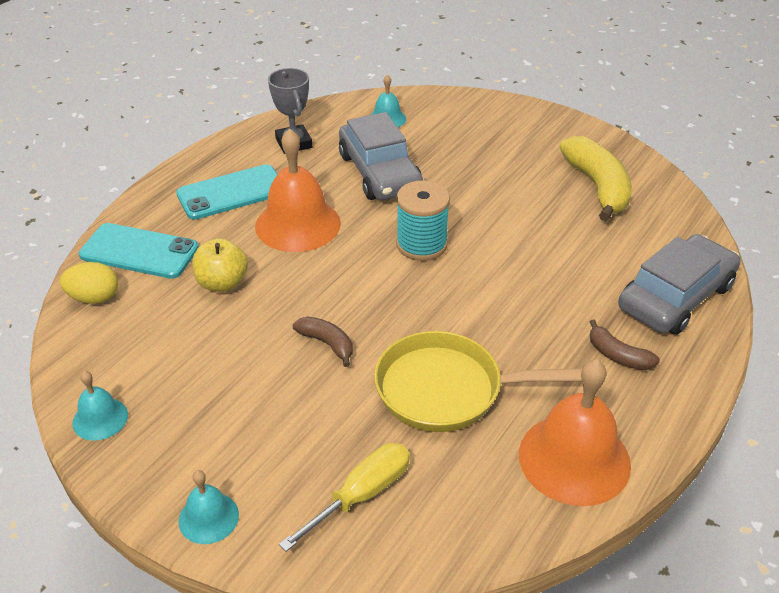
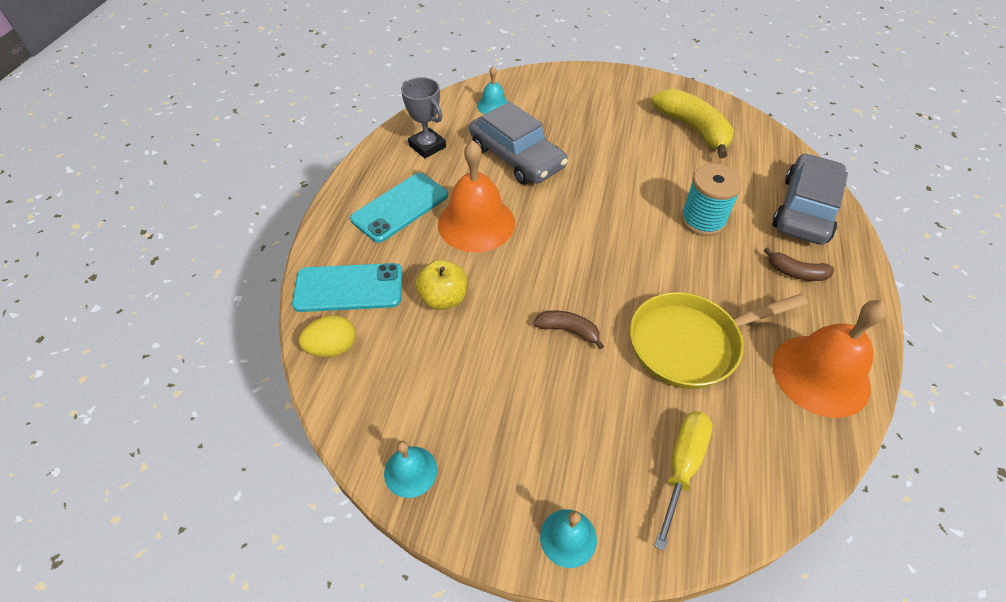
camera: 20 degrees left, 10 degrees up
(421, 244) = (590, 215): turquoise spool -> turquoise spool (702, 220)

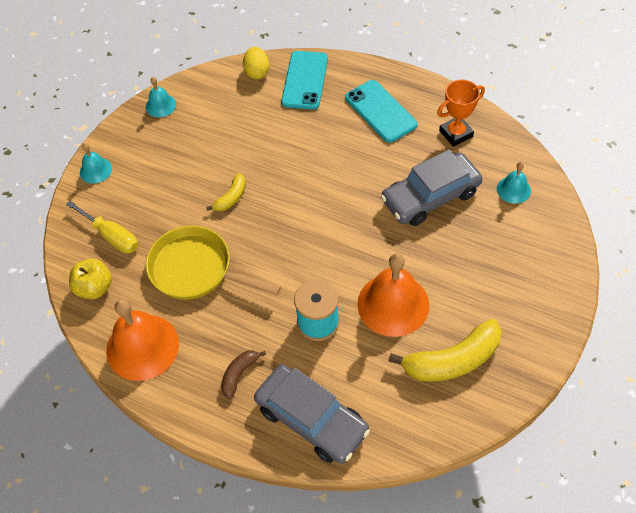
camera: 105 degrees right, 5 degrees up
(427, 146) = (456, 133): grey trophy -> orange trophy
(443, 298) = (281, 130): yellow apple -> yellow apple (95, 288)
(476, 223) = (352, 157): orange bell -> orange bell (393, 304)
(568, 330) = (231, 198): brown banana -> yellow banana
(690, 344) = (196, 270): yellow pan -> yellow pan turned 60 degrees counterclockwise

